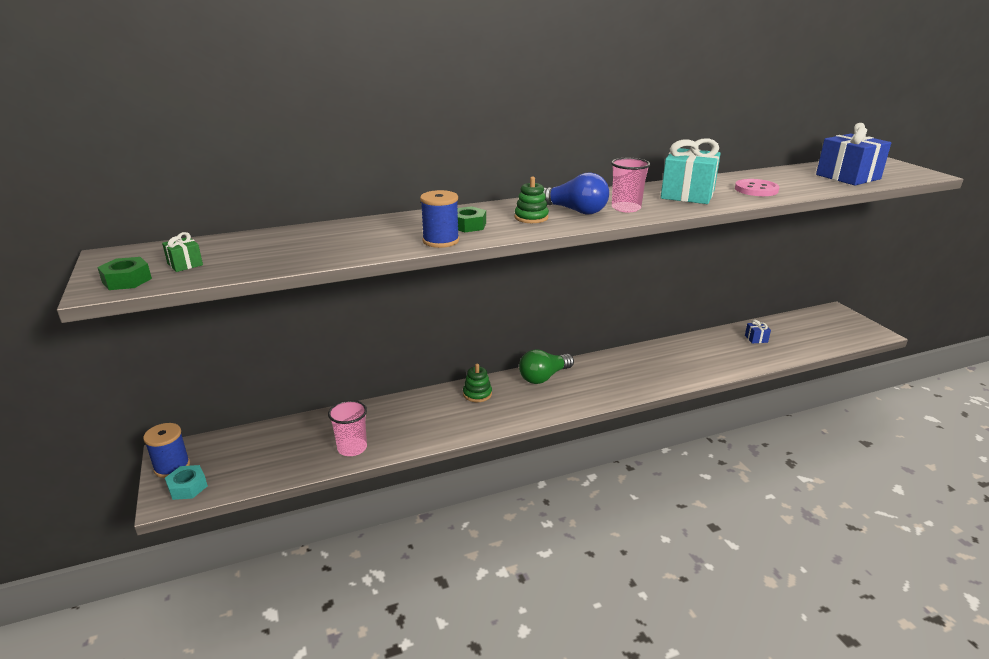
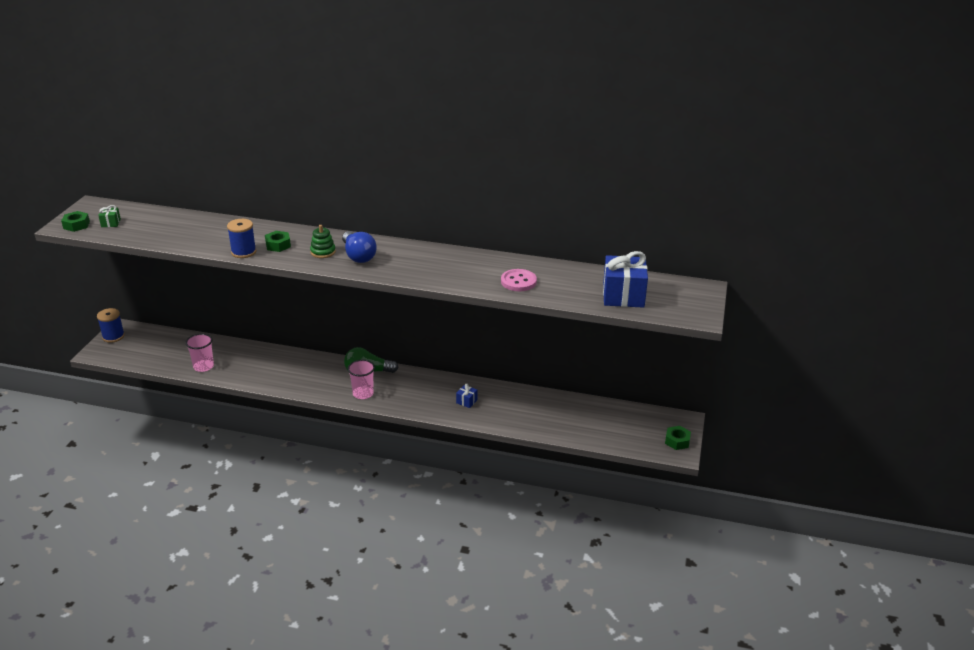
camera: 35 degrees right, 5 degrees up
(187, 487) = (109, 351): turquoise nut -> none
(477, 394) = (311, 365): green stacking toy -> none
(626, 208) = (393, 265): pink cup -> pink cup (363, 393)
(687, 194) = (459, 268): turquoise gift -> none
(756, 339) = (566, 412): blue gift -> blue gift (466, 401)
(860, 326) = (677, 441): none -> green nut

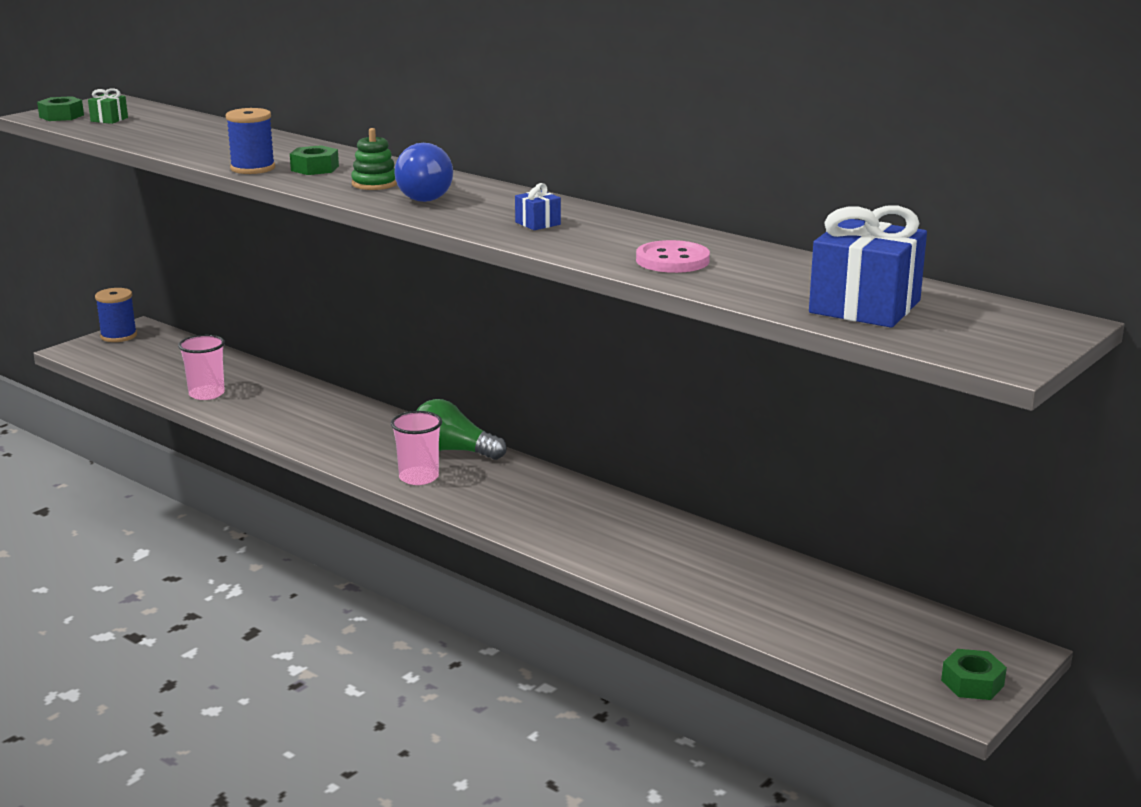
camera: 25 degrees right, 10 degrees down
(466, 401) = (589, 526): blue gift -> blue gift (538, 223)

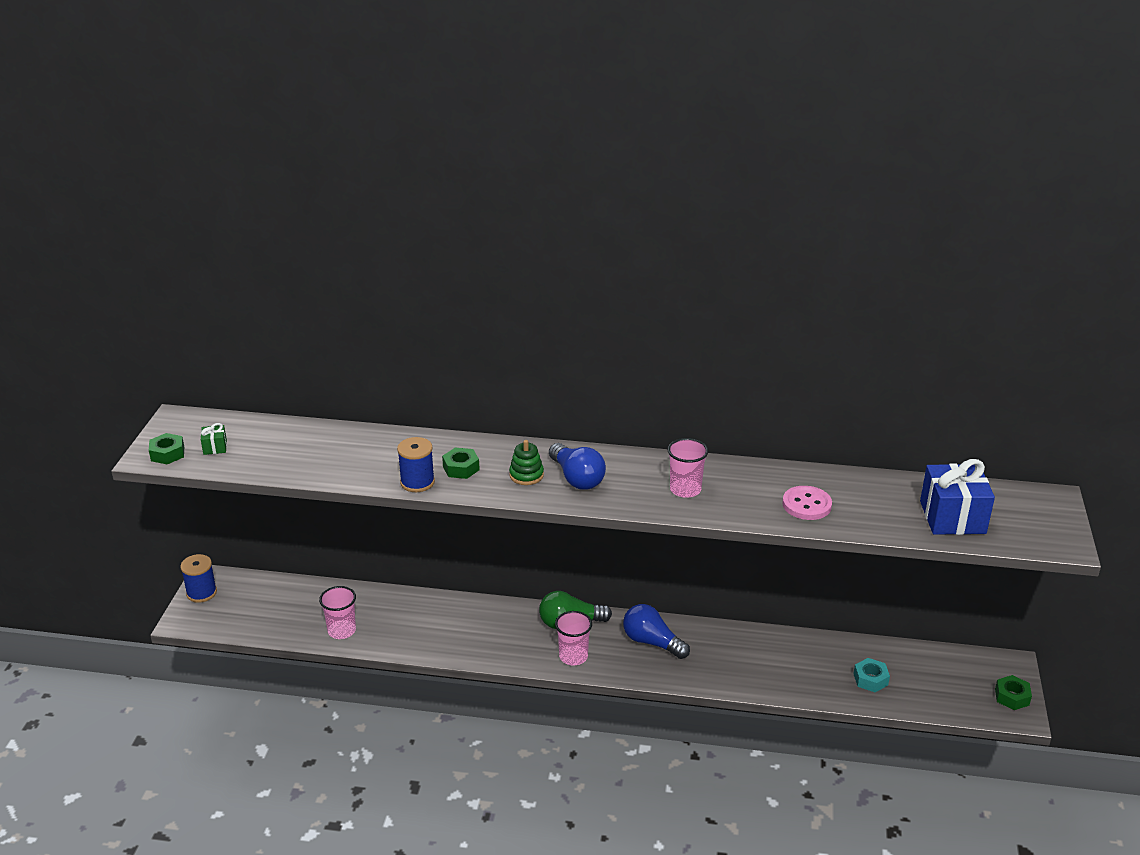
camera: 30 degrees left, 10 degrees up
(527, 491) = (652, 642): none -> blue light bulb
(538, 223) = (685, 489): blue gift -> pink cup
(774, 603) = (870, 679): none -> turquoise nut

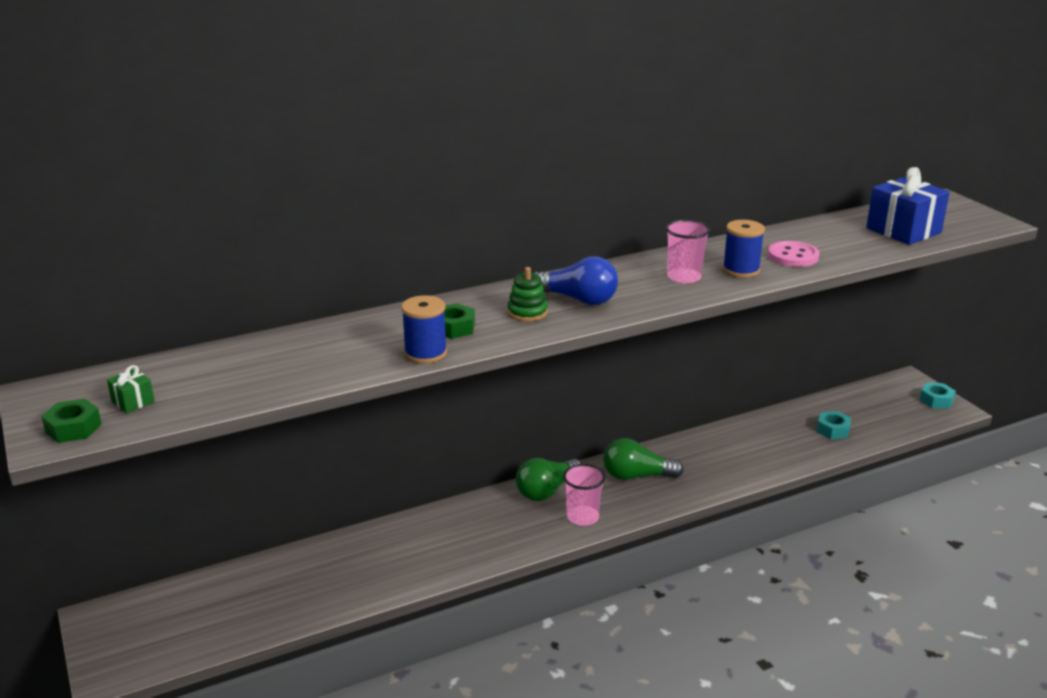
camera: 35 degrees left, 5 degrees down
(201, 593) = (101, 635): blue spool -> blue spool (741, 270)
(341, 631) = (320, 598): pink cup -> none
(652, 642) = (636, 476): blue light bulb -> green light bulb
(1012, 697) = (936, 400): green nut -> turquoise nut

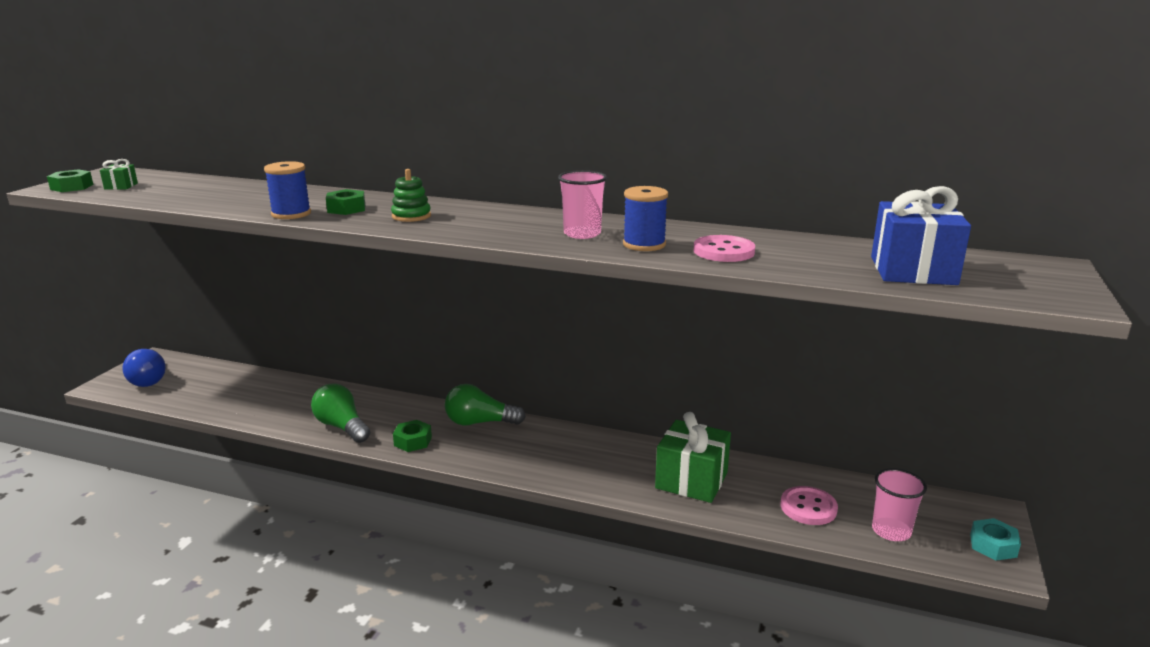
camera: 45 degrees right, 5 degrees down
(528, 535) = (413, 441): none -> green nut
(578, 299) = (464, 221): blue light bulb -> blue light bulb (149, 379)
(582, 517) = (468, 451): pink cup -> pink cup (891, 531)
(636, 476) = (560, 447): green light bulb -> green light bulb (342, 427)
(750, 450) = (691, 480): none -> green gift
(833, 430) = (808, 507): turquoise nut -> pink button

